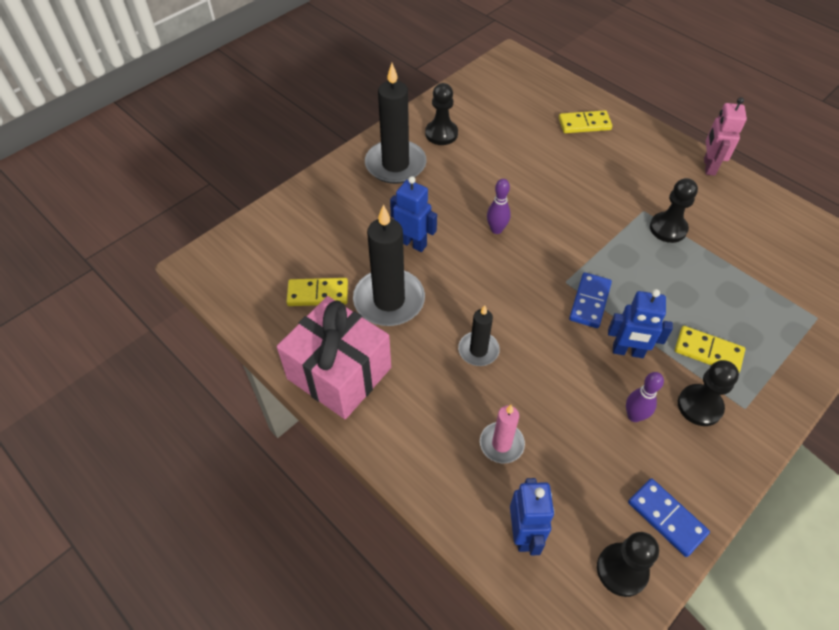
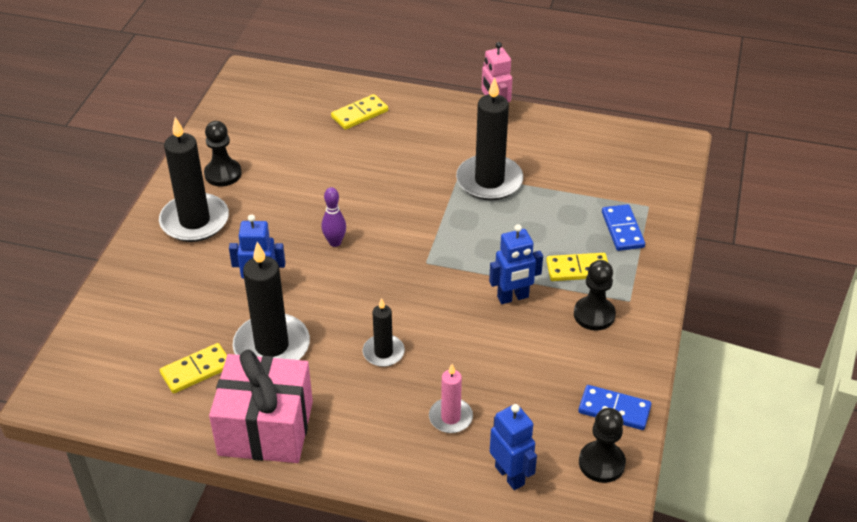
camera: 30 degrees left, 10 degrees down
(589, 302) = (457, 270): blue domino -> blue domino (622, 230)
(634, 416) = (547, 346): purple bowling pin -> none
(668, 228) = (489, 181): black pawn -> black candle

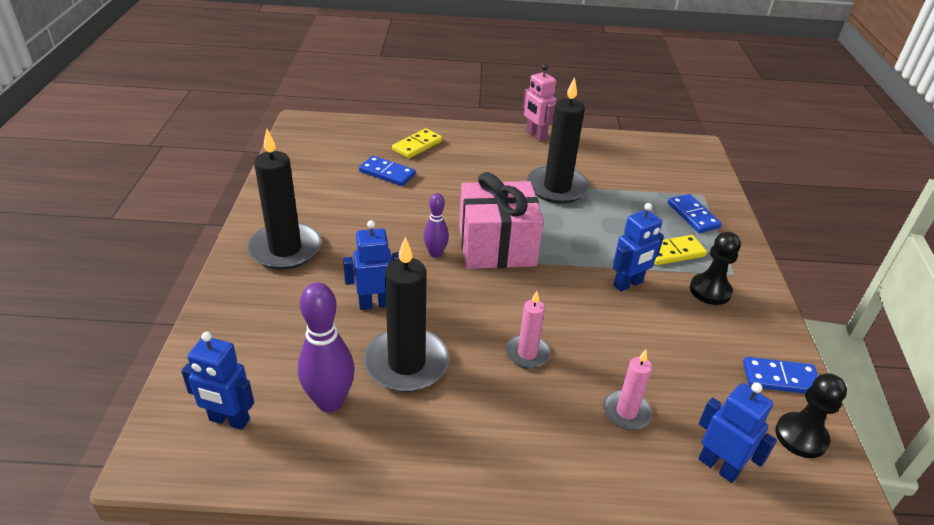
camera: 15 degrees left, 5 degrees down
(111, 374) = (229, 420): none -> blue robot
(196, 370) = (330, 402): yellow domino -> purple bowling pin
(223, 174) = (302, 205): black pawn -> none
(266, 428) = (431, 456): pink gift -> pink gift (496, 246)
(317, 145) = (387, 173): none -> blue domino
(383, 352) = (527, 353): black candle -> pink candle

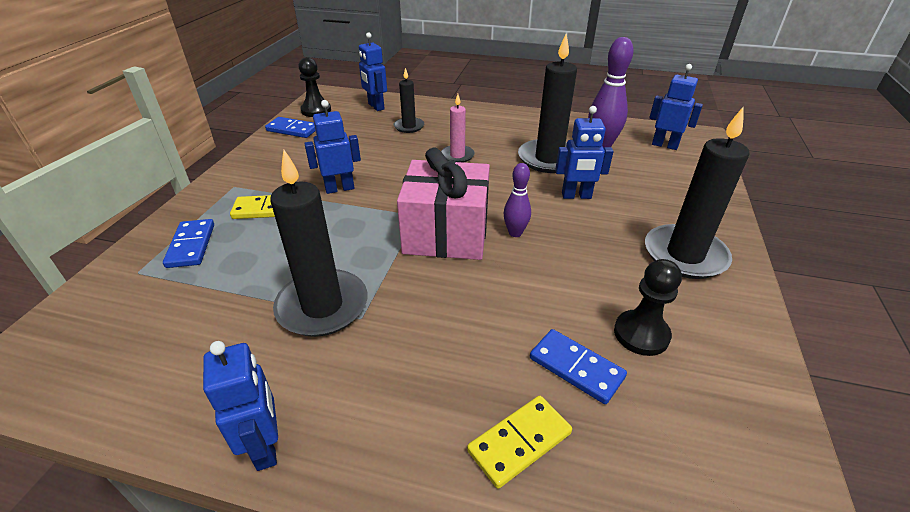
camera: 165 degrees left, 0 degrees up
(536, 135) = (266, 446): pink robot -> blue robot
(626, 412) = (409, 126): pink candle -> black candle
(710, 290) = (273, 177): black pawn -> black pawn (641, 334)

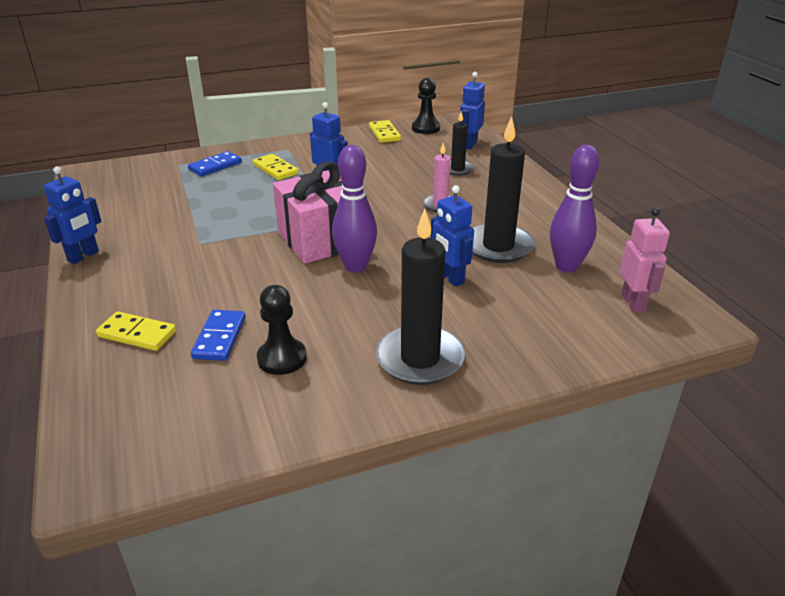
camera: 55 degrees right, 5 degrees down
(292, 130) = (384, 133): blue domino -> yellow domino
(322, 306) = (199, 227): black candle -> none
(515, 233) = (355, 266): purple bowling pin -> purple bowling pin, size x1.71
(664, 145) = (633, 303): blue robot -> pink robot

